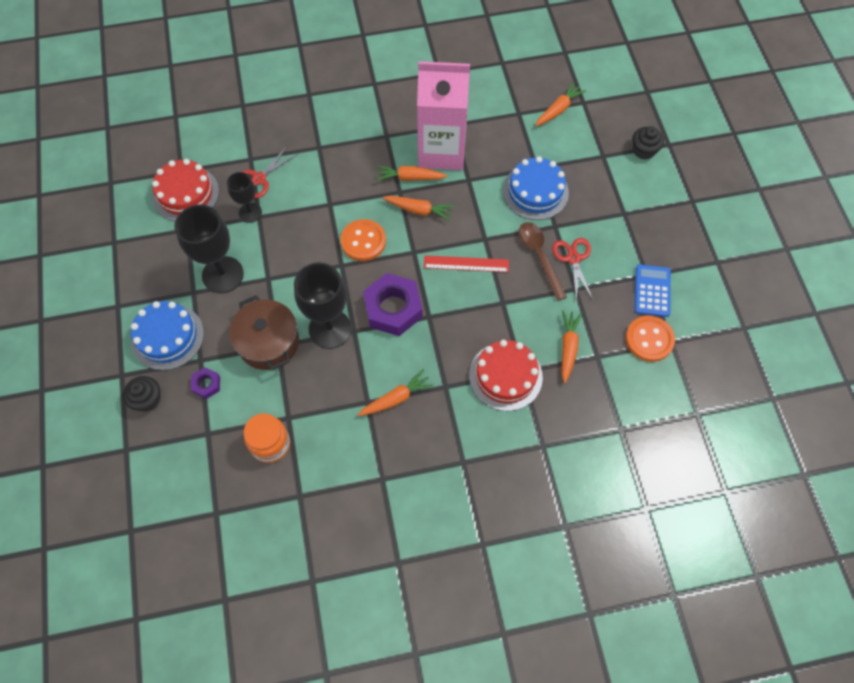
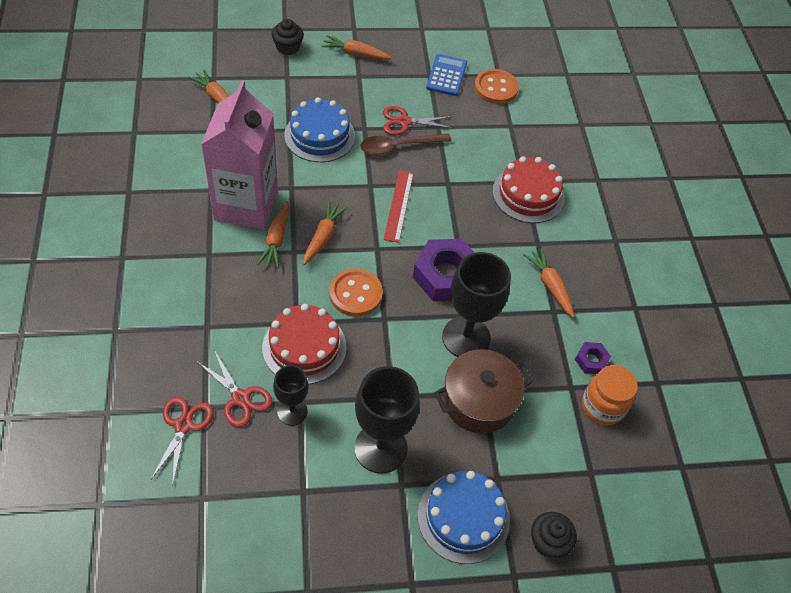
camera: 90 degrees left, 10 degrees down
(185, 194) = (244, 491): red cake -> red cake (304, 347)
(206, 384) = (530, 471): purple nut -> purple nut (591, 360)
(235, 149) = (184, 425): none -> red scissors
(568, 347) = (500, 144): orange carrot -> orange carrot (355, 54)
(652, 291) = (446, 75): blue calculator -> blue calculator turned 90 degrees clockwise

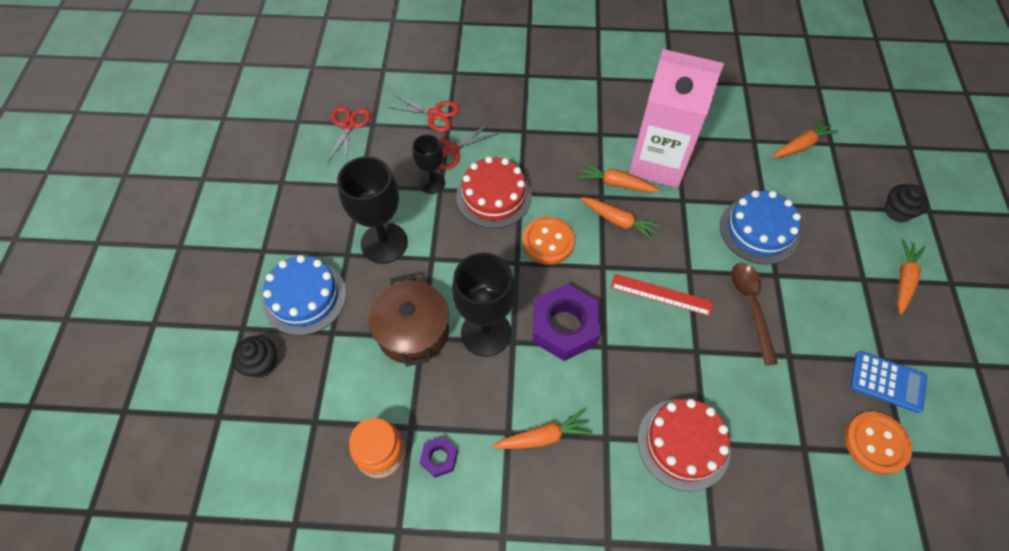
camera: 105 degrees right, 5 degrees up
(404, 122) = (793, 318): red scissors -> red scissors (349, 125)

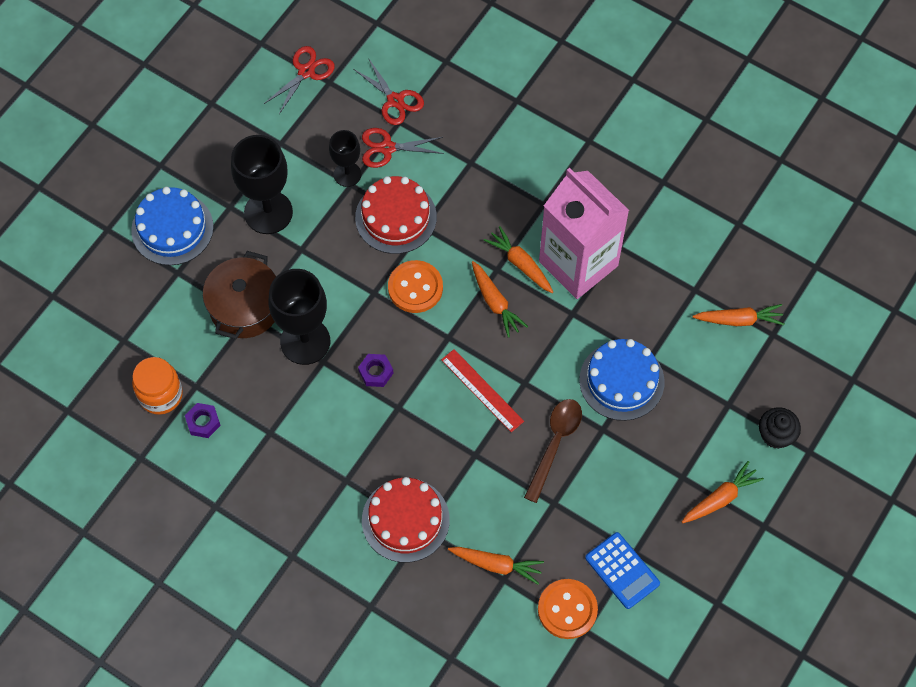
camera: 30 degrees right, 5 degrees up
(261, 363) = (107, 269): black cupcake -> none
(543, 437) = (295, 451): orange carrot -> orange carrot (496, 565)
(564, 326) = (376, 372): purple nut -> purple nut, size x0.47

